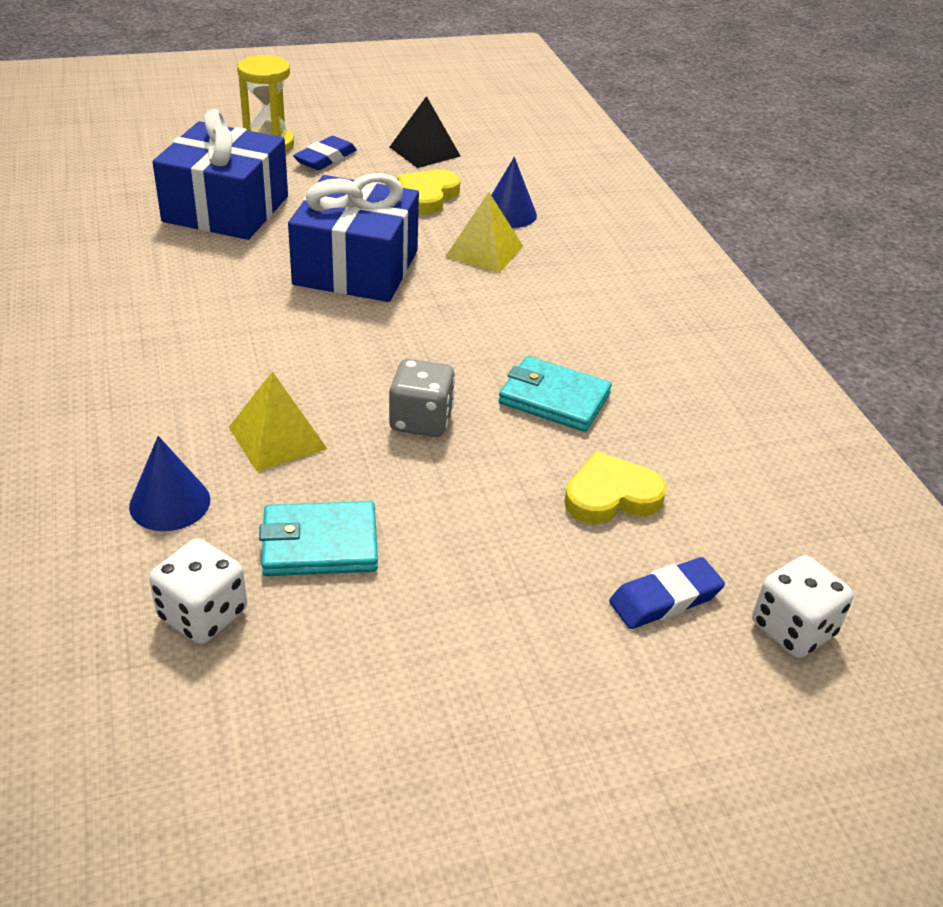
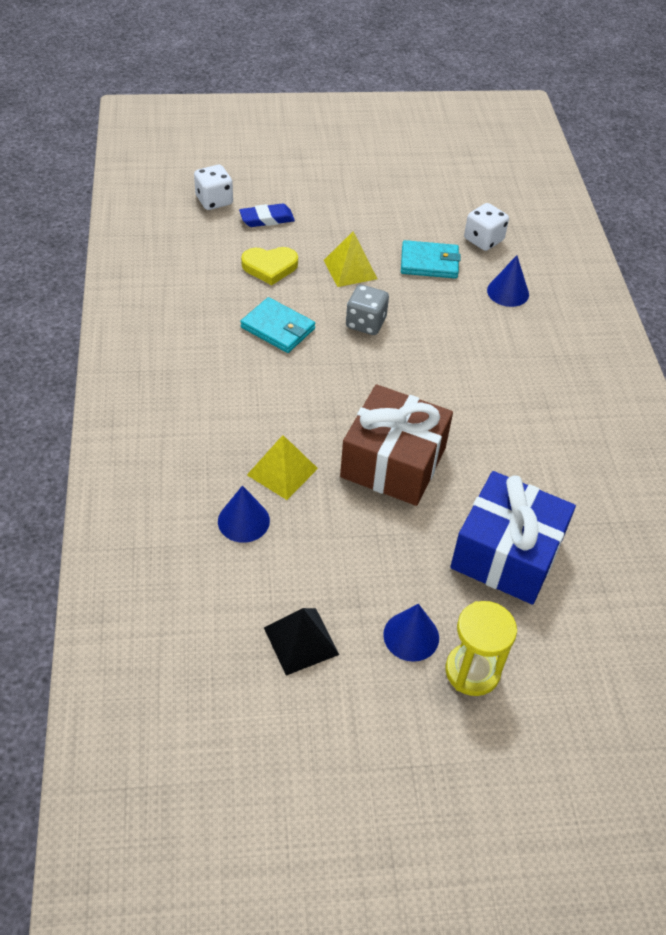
camera: 170 degrees left, 10 degrees up
(277, 437) = (452, 322): yellow pyramid -> yellow pyramid (350, 269)
(325, 158) = (411, 636): blue eraser -> blue cone
(356, 268) = (393, 462): blue gift -> brown gift
(427, 196) = (315, 556): yellow heart -> none

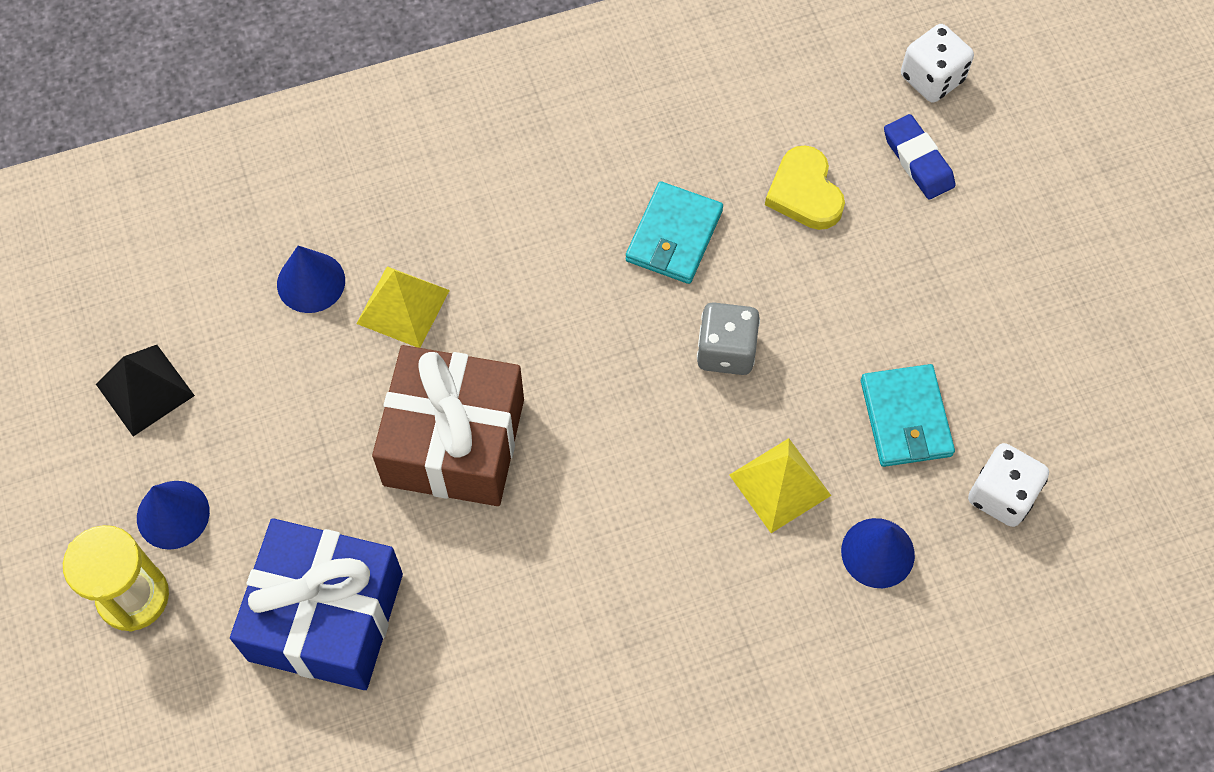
camera: 80 degrees right, 15 degrees up
(350, 269) = (843, 304): yellow pyramid -> yellow pyramid (780, 485)

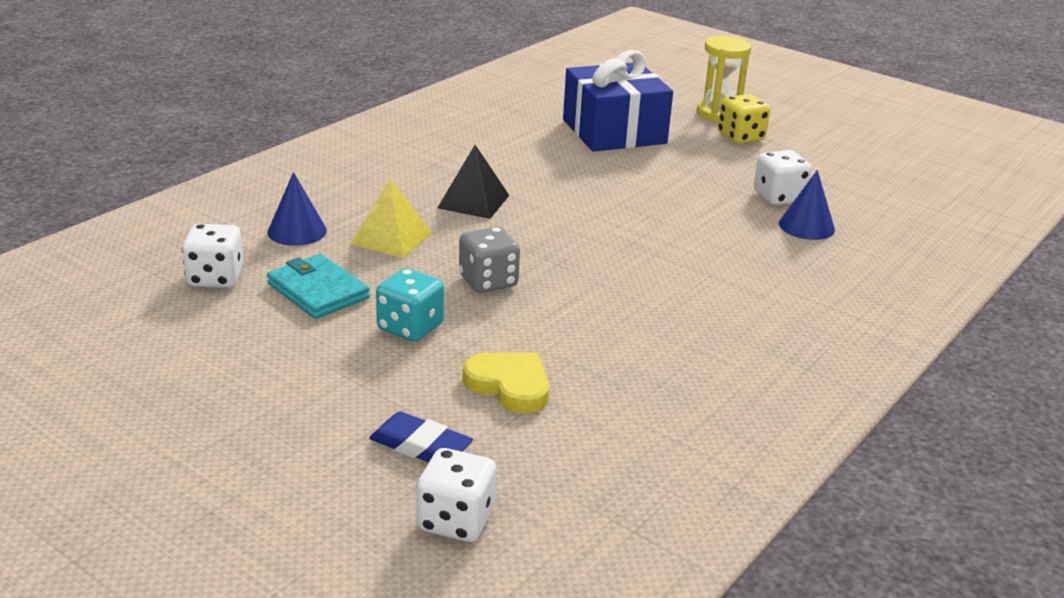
camera: 145 degrees right, 35 degrees down
(145, 389) = (826, 165): black pyramid -> black pyramid (473, 201)
(173, 514) = (740, 137): blue cone -> yellow dice
(278, 352) = (778, 197): none -> white dice
(403, 307) = (734, 234): yellow pyramid -> none
(454, 441) = (625, 197): brown gift -> none
(674, 236) = (592, 324): turquoise wallet -> none
(845, 314) = (410, 327): none -> turquoise dice

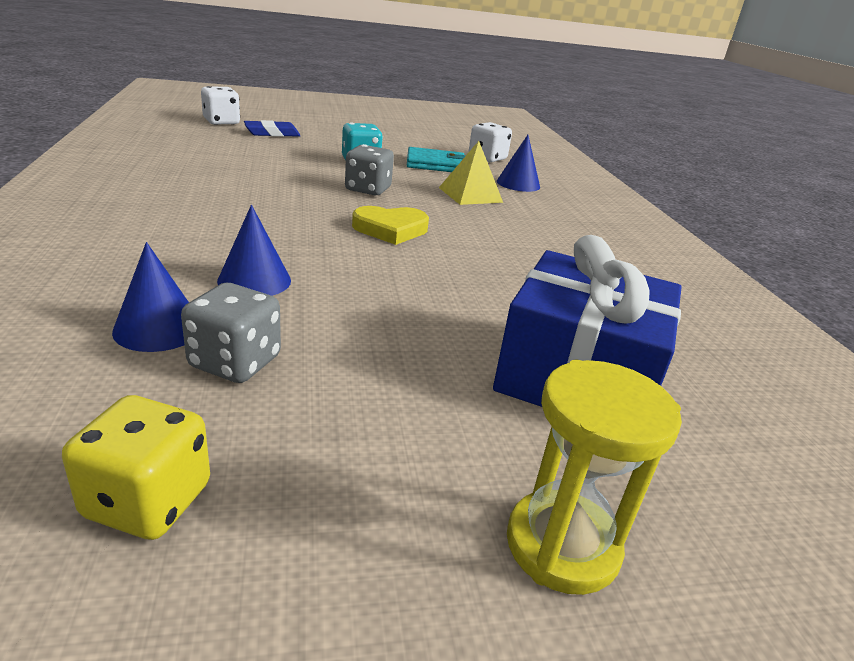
camera: 130 degrees right, 0 degrees up
(473, 201) = (488, 232): black pyramid -> none
(509, 386) = (267, 154): yellow heart -> yellow heart (390, 229)
(721, 233) = (254, 280): none -> blue cone
(740, 137) = (434, 484): yellow dice -> yellow dice (148, 501)
(778, 197) = (235, 362): white dice -> grey dice

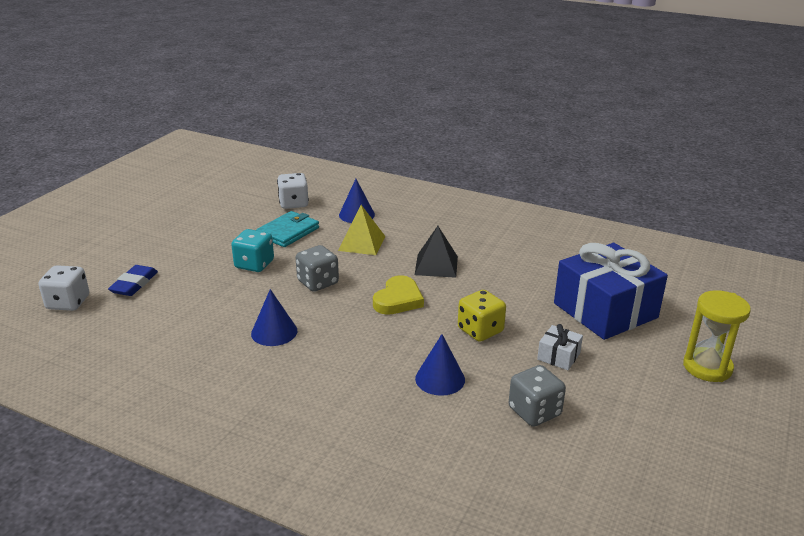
camera: 50 degrees left, 0 degrees up
(148, 501) = (634, 465): yellow dice -> yellow dice (480, 330)
(158, 328) = (480, 431): blue cone -> blue cone (274, 332)
(398, 356) = (558, 356): none -> white gift
(491, 236) = (436, 265): none -> black pyramid

